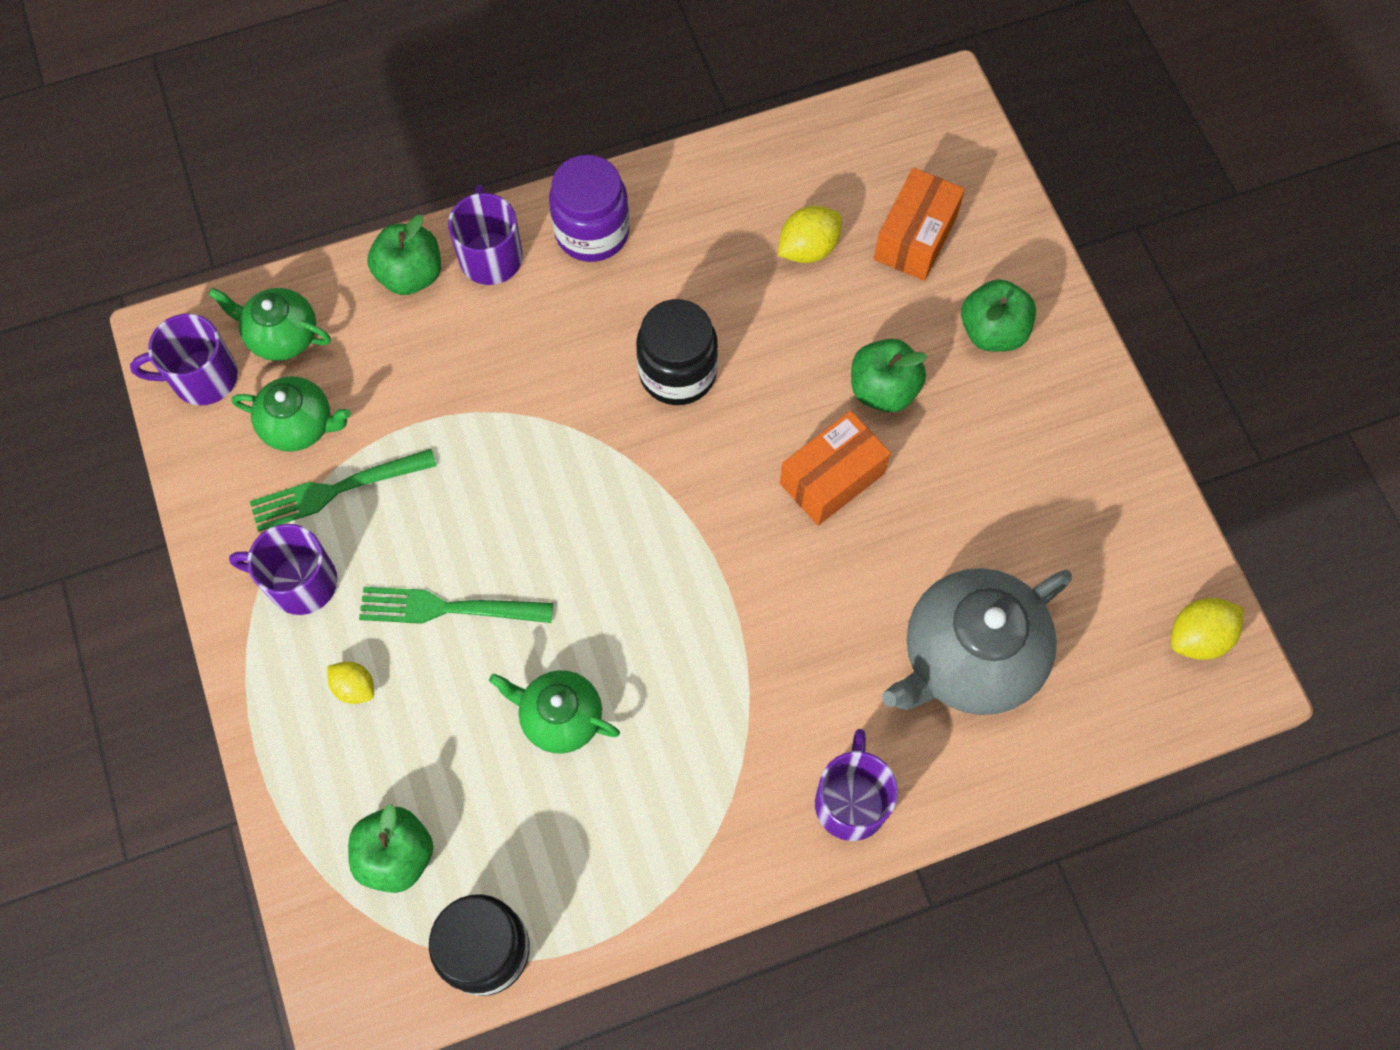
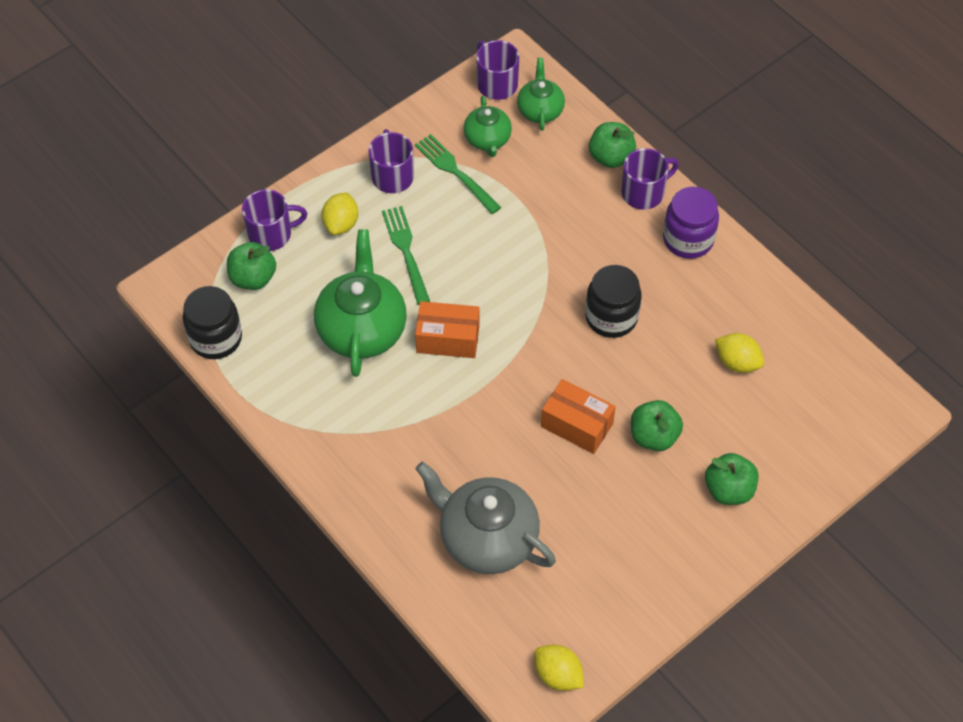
camera: 70 degrees right, 10 degrees down
(354, 687) = (341, 224): yellow lemon -> yellow lemon, size x1.50
(560, 717) = (362, 329): green teapot -> green teapot, size x1.78
(851, 801) = (368, 497): purple mug -> purple mug (271, 234)
(915, 238) = (778, 423): orange box -> orange box (448, 339)

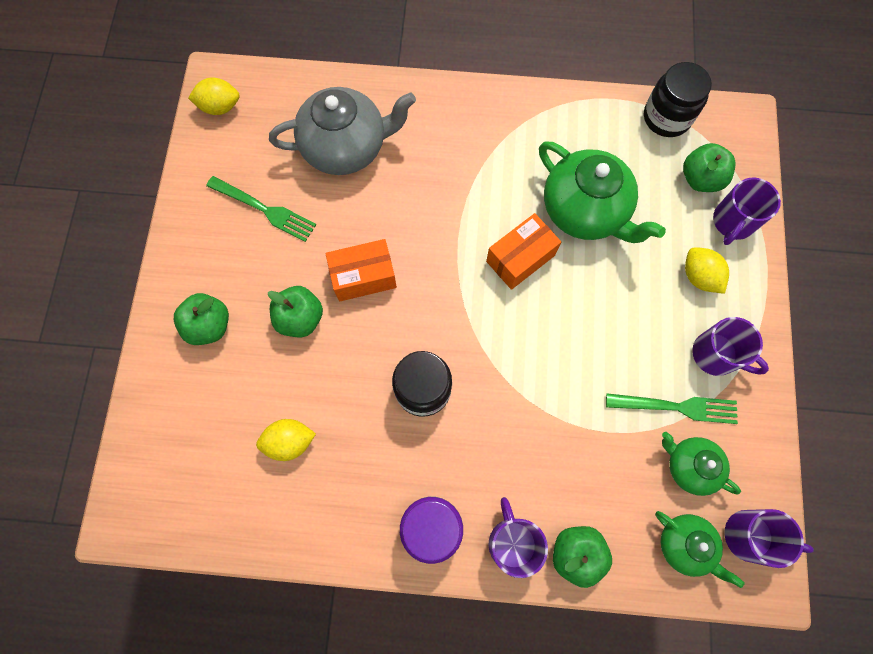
camera: 135 degrees right, 15 degrees up
(406, 251) = (628, 299): green fork -> green fork (264, 209)
(644, 193) = (512, 542): purple mug -> purple mug turned 150 degrees clockwise

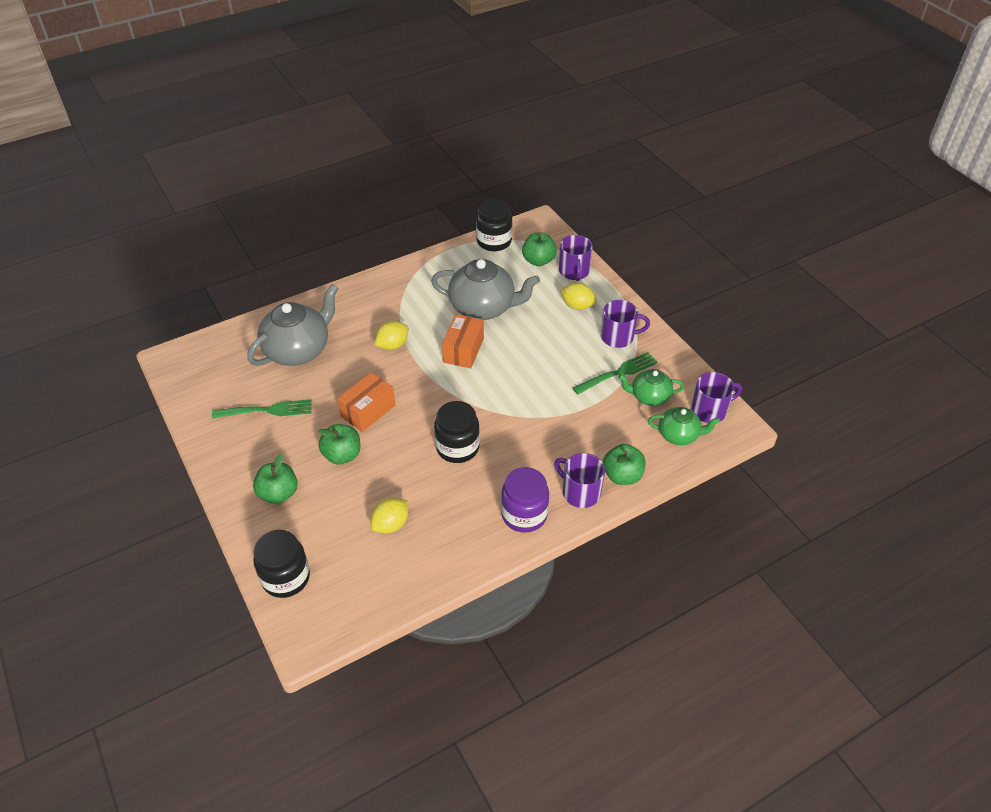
camera: 35 degrees left, 25 degrees down
(152, 435) = (286, 578): none -> black jar
(220, 107) = (185, 371): yellow lemon -> yellow lemon (392, 345)
(585, 210) = (483, 308): green teapot -> grey teapot

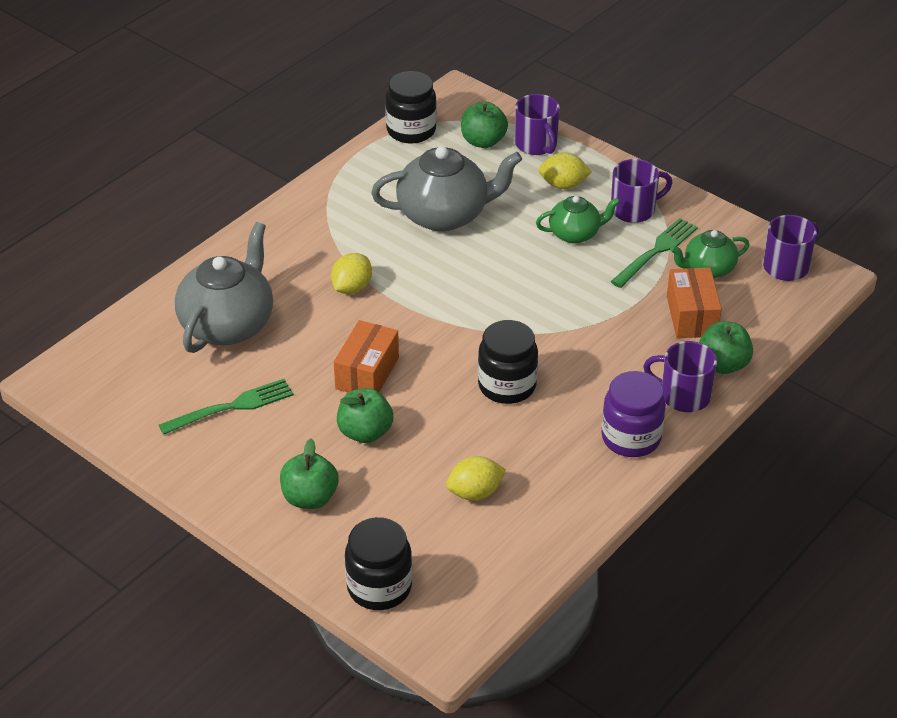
camera: 20 degrees left, 5 degrees down
(391, 524) = (475, 492): yellow lemon -> yellow lemon turned 45 degrees clockwise
(463, 350) = (448, 271): orange box -> orange box (691, 316)
(679, 435) = (765, 303): green teapot -> green teapot (575, 234)

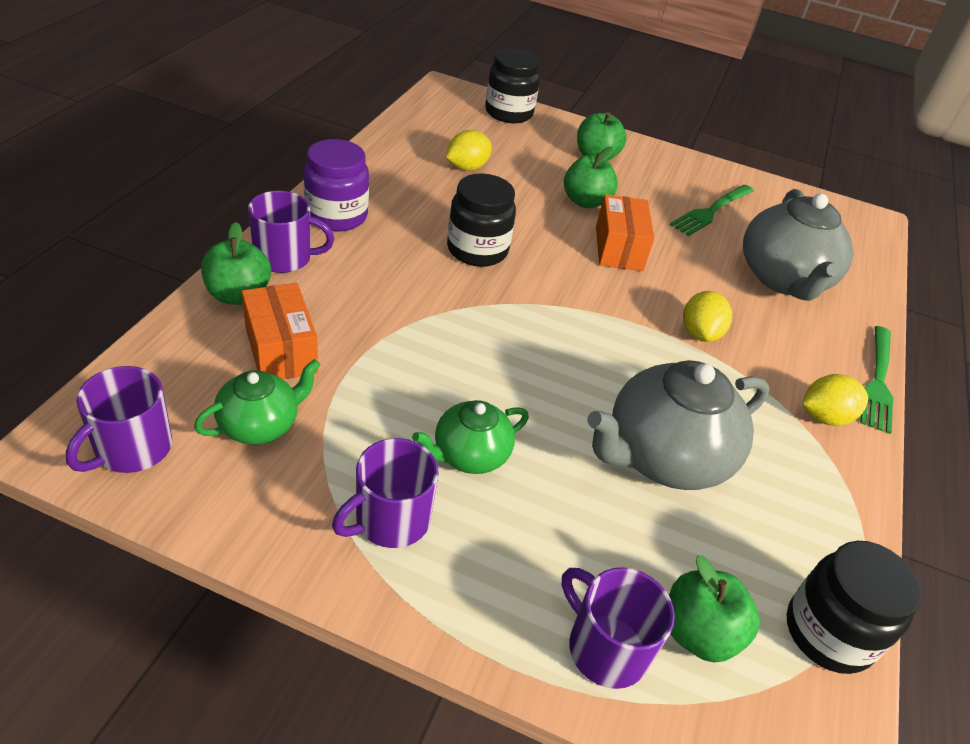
camera: 155 degrees right, 0 degrees up
(563, 185) = (521, 552): yellow lemon -> yellow lemon (824, 417)
(656, 251) = (342, 443): green fork -> green fork (878, 381)

